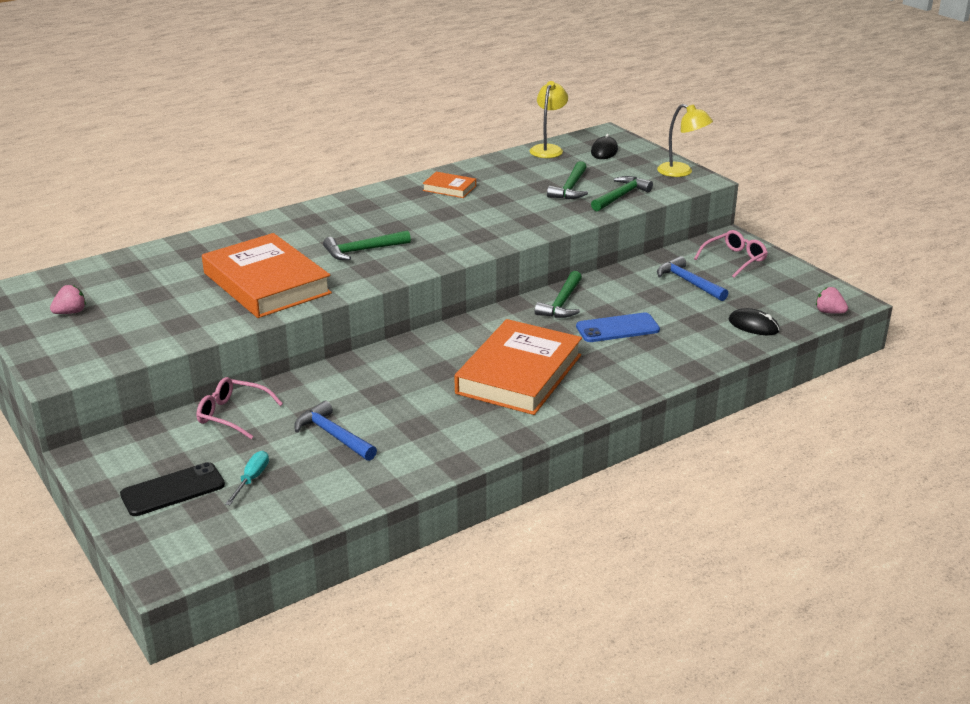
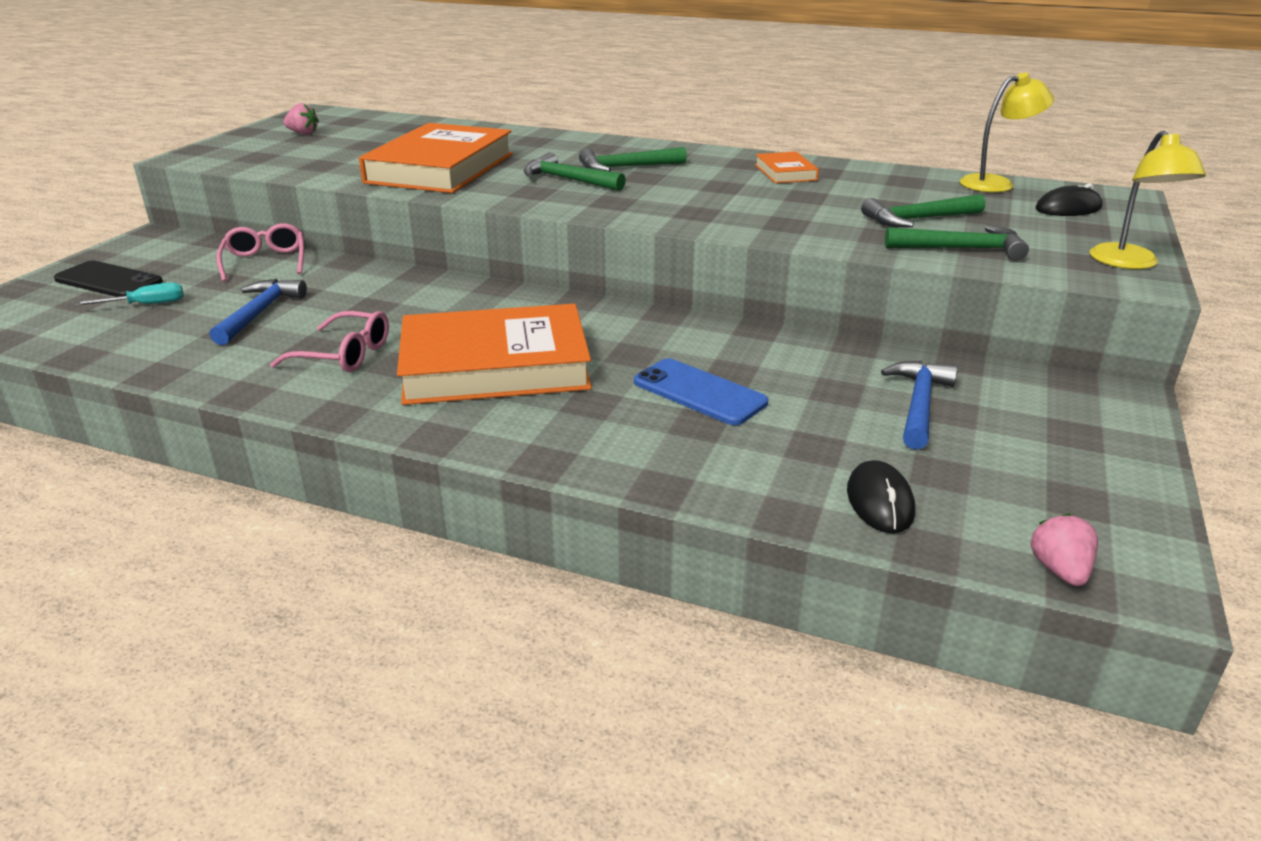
camera: 55 degrees right, 0 degrees up
(562, 303) = (709, 338): green hammer -> green hammer (626, 167)
(734, 259) = (1061, 420): pink glasses -> pink glasses (345, 355)

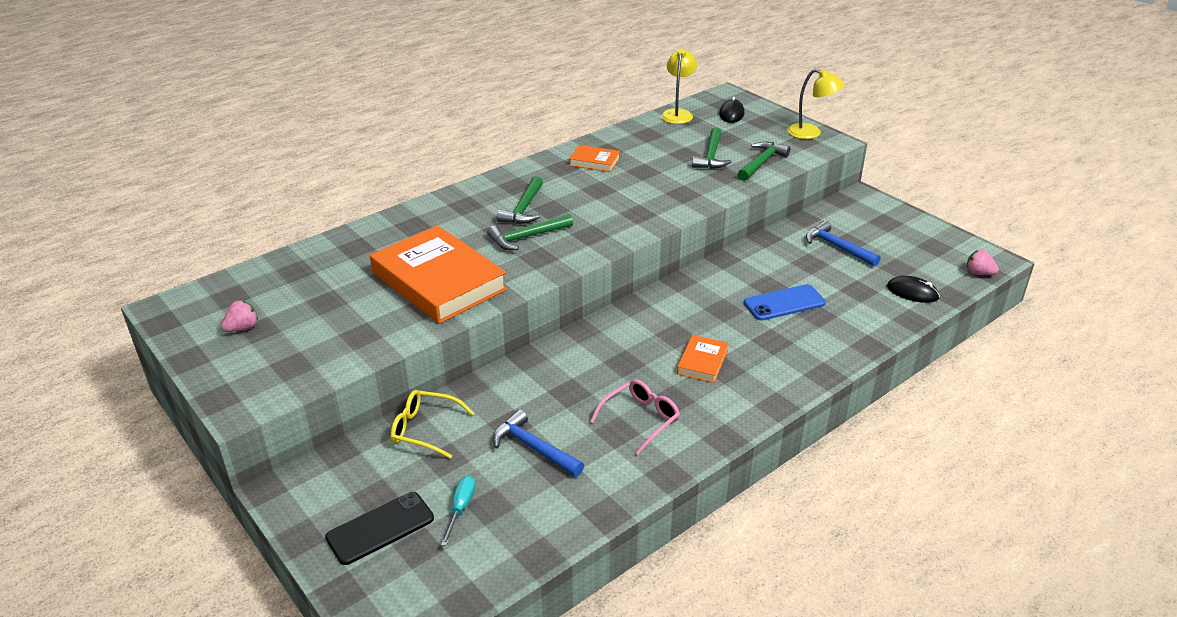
camera: 60 degrees left, 5 degrees up
(265, 261) = (424, 429): pink glasses -> yellow glasses
(495, 365) = (702, 362): orange book -> orange book, size x0.45

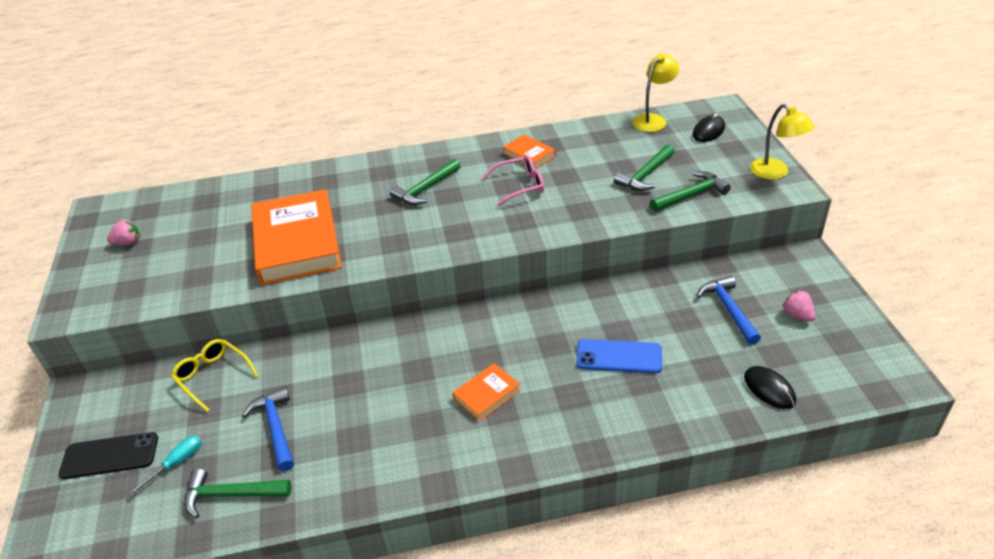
camera: 30 degrees right, 5 degrees up
(526, 237) = (402, 219): green hammer -> green hammer (231, 495)
(641, 419) = (383, 434): pink glasses -> pink glasses (520, 186)
(978, 273) = (869, 391): pink strawberry -> pink strawberry (797, 315)

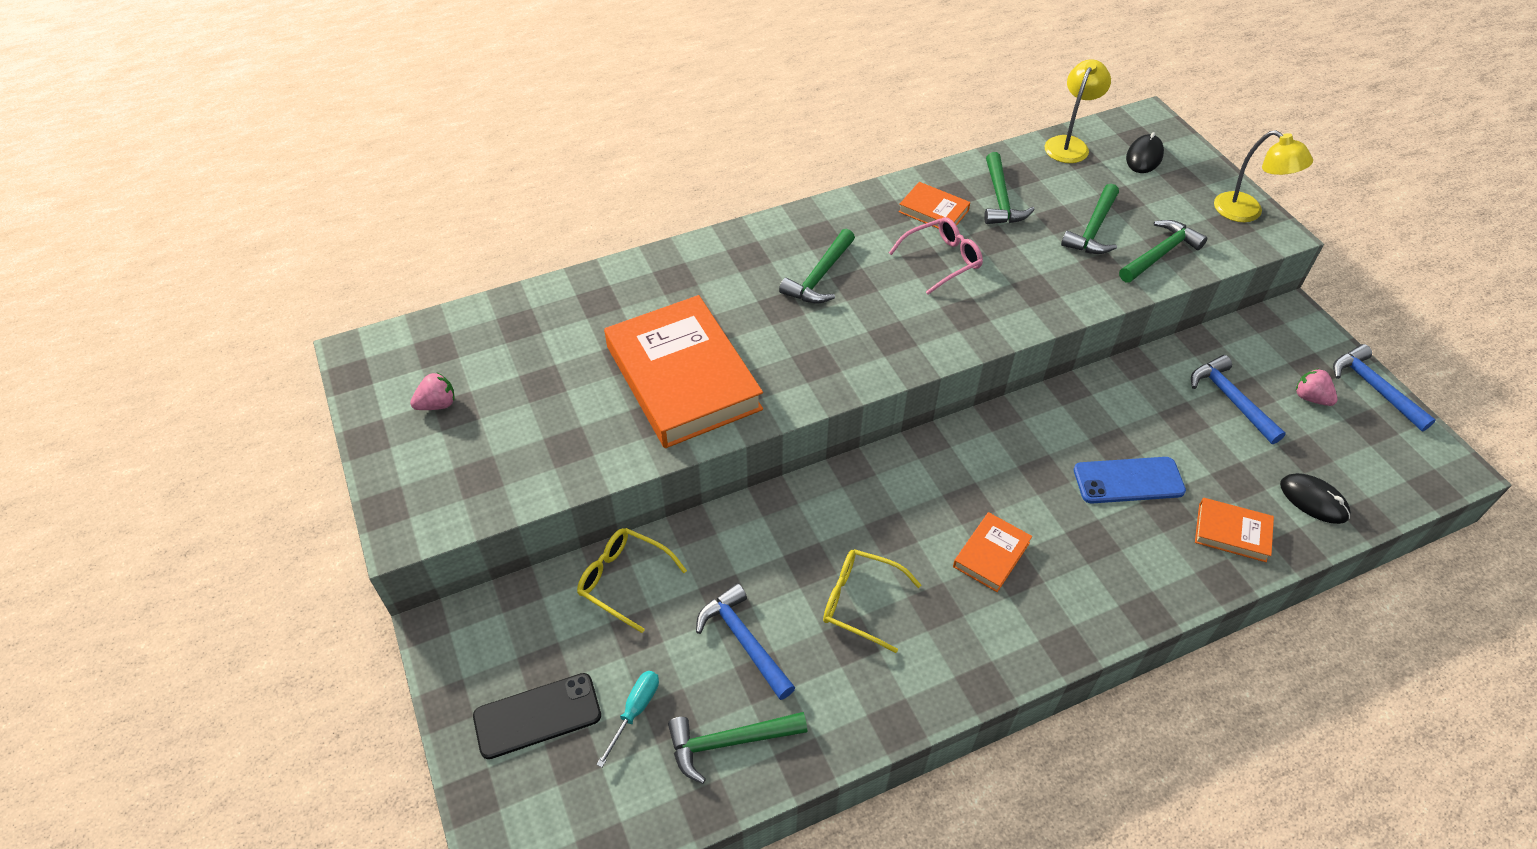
camera: 15 degrees left, 10 degrees up
(372, 413) = (860, 602): none -> yellow glasses
(583, 151) = (1000, 199): none -> green hammer
(689, 404) = (1232, 532): none -> orange book
(856, 314) = (1374, 388): none -> blue hammer

